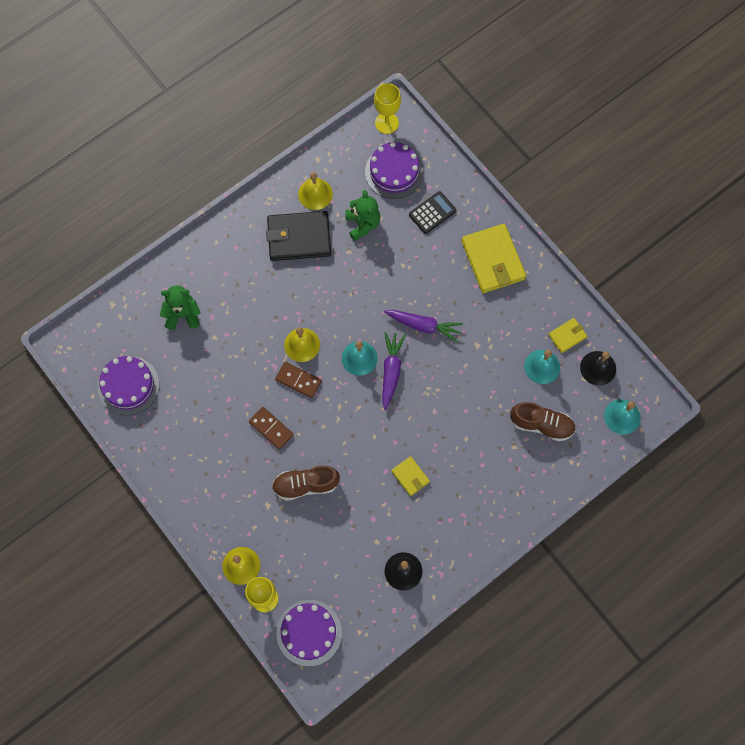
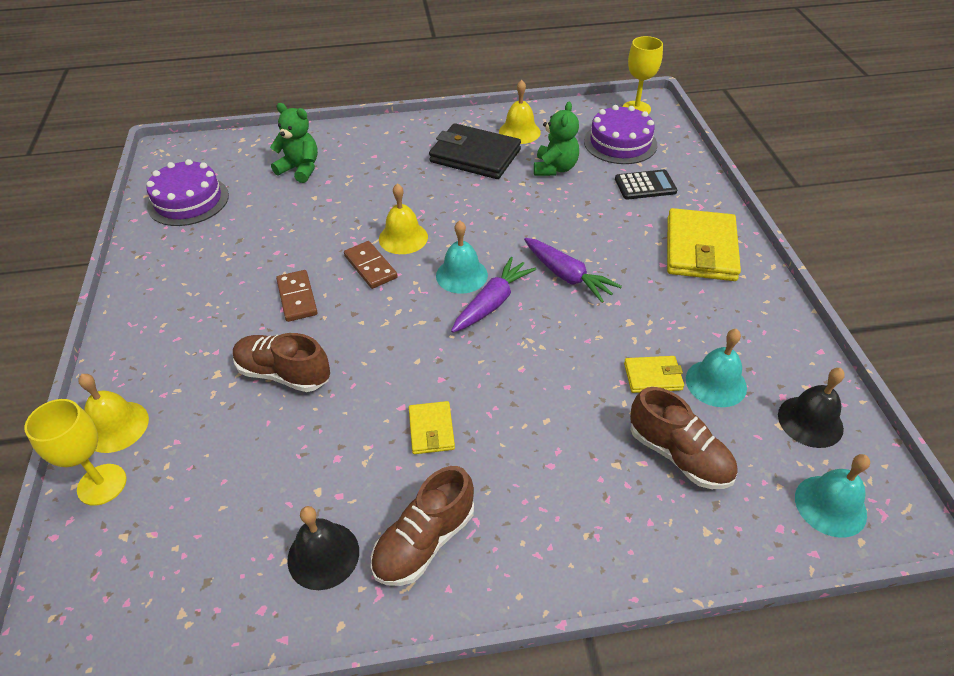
camera: 30 degrees right, 25 degrees down
(309, 632) = (111, 569): purple cake -> none
(445, 538) = (424, 541): none -> brown shoe
(567, 336) = (774, 363): yellow wallet -> yellow wallet (652, 377)

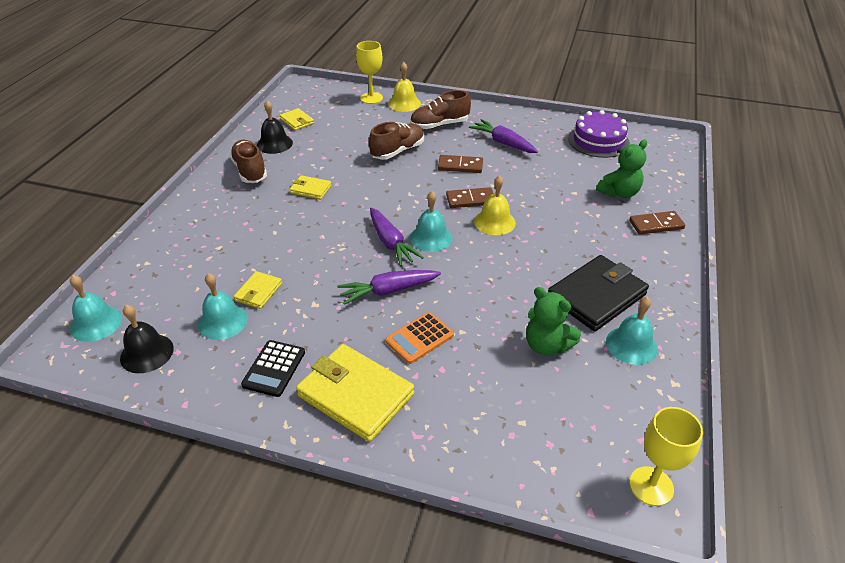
camera: 115 degrees right, 5 degrees down
(220, 276) = (503, 143): none -> purple carrot
(226, 565) = (297, 121): none -> yellow wallet
(346, 141) = (656, 225): none -> brown domino
(519, 132) = (631, 345): yellow bell -> turquoise bell
(608, 235) = (419, 338): none -> orange calculator
(620, 143) = (573, 425): purple cake -> none
(645, 185) = (478, 405): black calculator -> black calculator (274, 368)
(678, 455) = (196, 275): brown shoe -> brown shoe (439, 125)

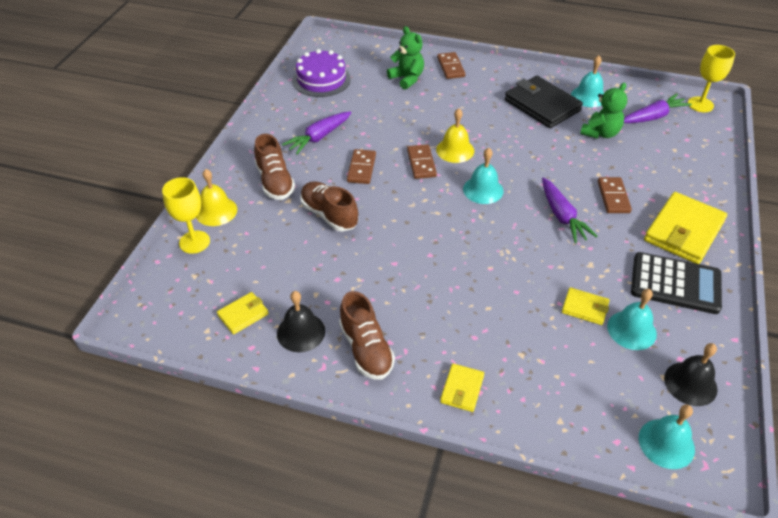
camera: 90 degrees left, 5 degrees up
(250, 171) = (366, 349): brown shoe -> brown shoe turned 90 degrees counterclockwise
(274, 368) = (675, 283): black calculator -> black calculator, size x1.56
(311, 189) = (406, 284): yellow wallet -> yellow wallet (462, 389)
(391, 243) = (494, 216): purple carrot -> purple carrot (653, 116)
(419, 338) = (613, 197): orange calculator -> brown domino

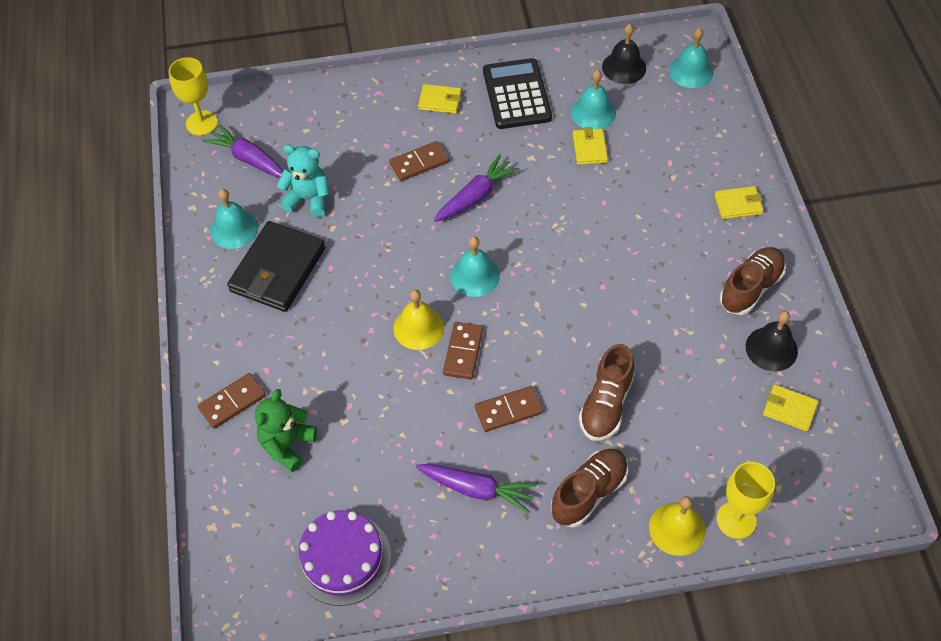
camera: 115 degrees left, 10 degrees up
(421, 163) = (463, 352): brown domino -> brown domino turned 45 degrees counterclockwise
(600, 133) = (308, 199): green teddy bear -> turquoise teddy bear
(683, 231) = (440, 101): yellow wallet -> yellow wallet, size x0.50

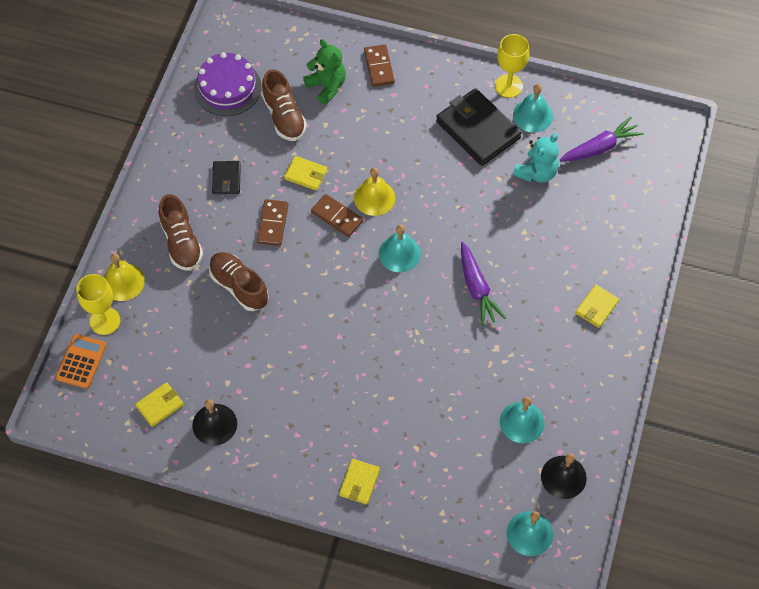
camera: 115 degrees right, 5 degrees up
(202, 123) = (657, 128): yellow goblet -> yellow goblet (508, 86)
(419, 163) = (534, 263): brown domino -> none
(477, 489) = (226, 179): purple carrot -> black wallet
(516, 94) = (574, 370): black calculator -> none
(589, 148) = (482, 398): yellow wallet -> yellow wallet (305, 174)
(750, 288) = (275, 442): brown shoe -> brown shoe (284, 116)
(799, 517) = (81, 361): none -> orange calculator

